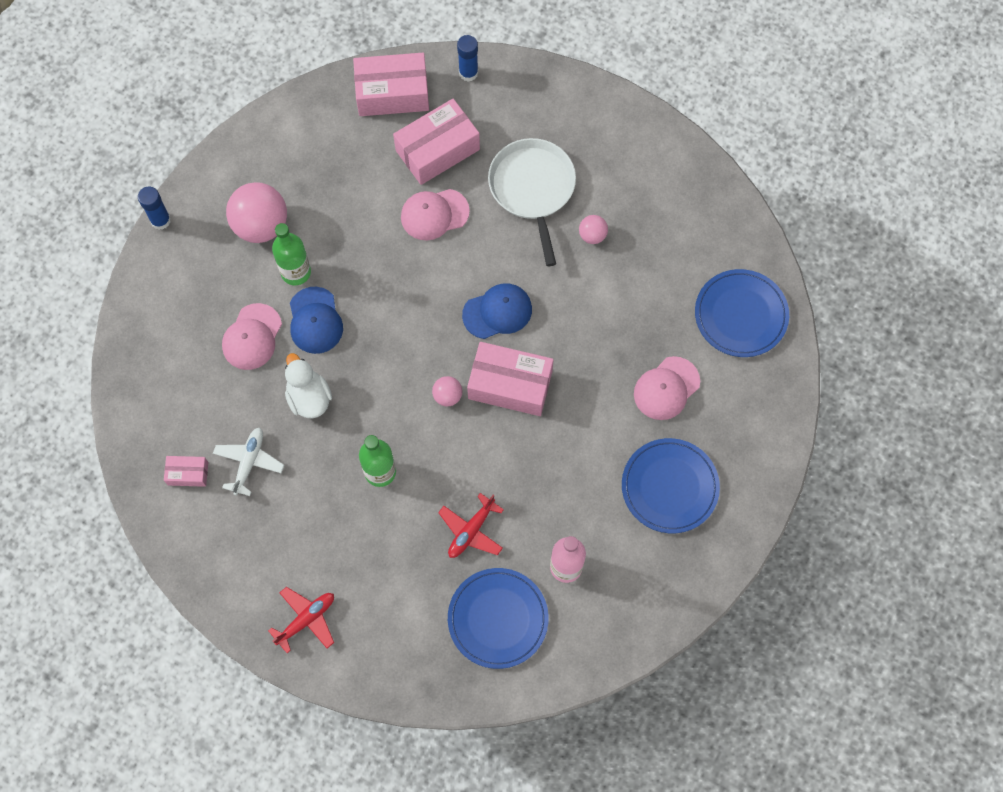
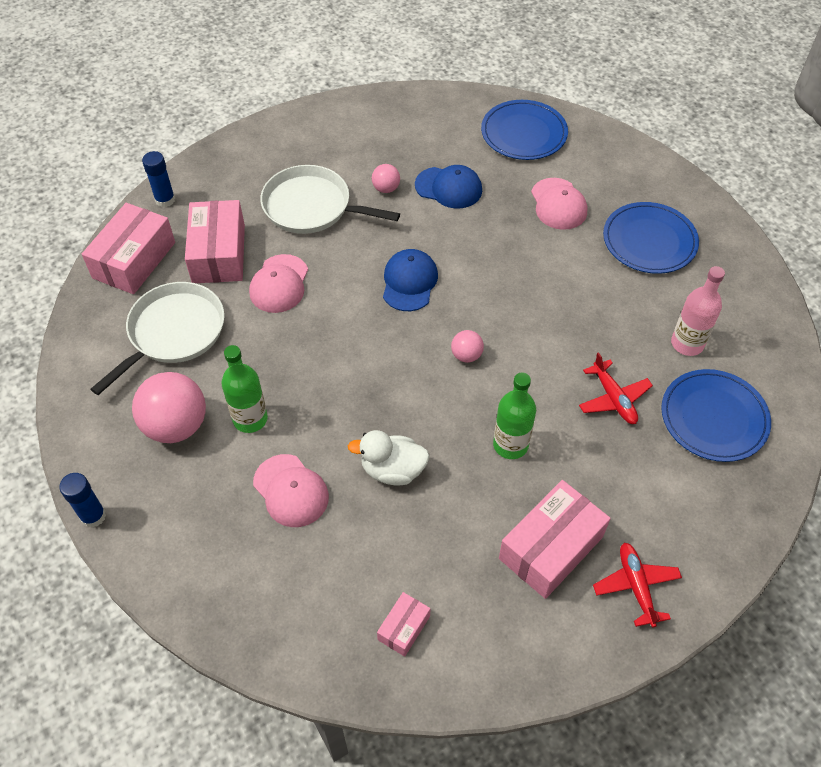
camera: 60 degrees left, 15 degrees down
(249, 462) = (428, 559): white plane -> none
(315, 320) = (314, 426): blue cap -> blue cap (448, 188)
(341, 168) = (173, 333): none -> white pan
(510, 385) = (486, 305): pink box -> pink box (550, 547)

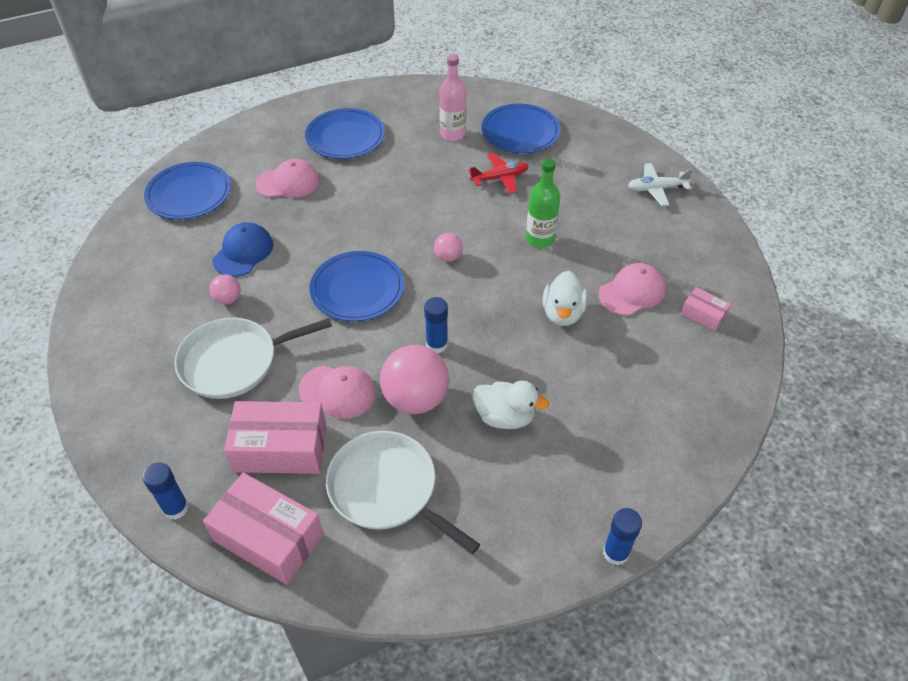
camera: 85 degrees left, 5 degrees down
(176, 426) = (509, 481): pink ball -> pink ball (415, 399)
(250, 419) = (505, 417): green bottle -> white duck
(291, 491) = (584, 385): pink cap -> pink cap (632, 292)
(312, 207) = (234, 361): white pan -> white pan turned 45 degrees clockwise
(340, 355) = (436, 345): none -> blue glue stick
(409, 282) = (357, 289): blue cap -> blue plate
(550, 547) = (629, 227): pink box -> none
(636, 586) = (656, 189): red plane -> white plane

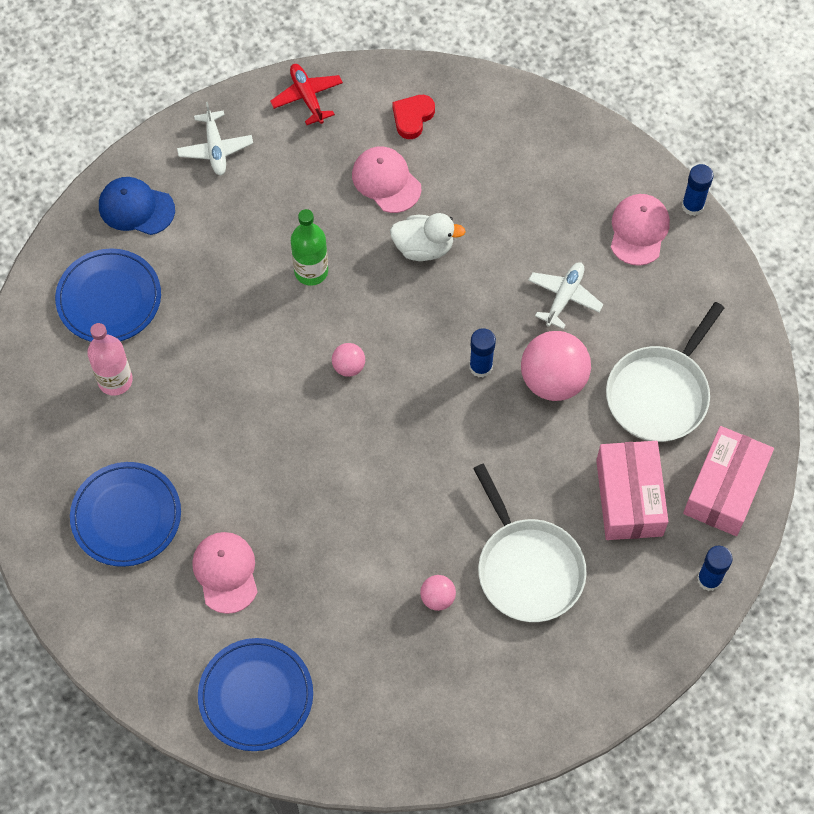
camera: 95 degrees left, 15 degrees up
(243, 252) = (359, 599): blue cap -> blue cap (136, 208)
(337, 392) = (554, 455): pink cap -> pink cap (639, 230)
(357, 289) = (408, 458): blue plate -> none
(500, 178) = (204, 318): red plane -> red plane (307, 97)
(505, 417) = (564, 297): white duck -> white plane
(703, 315) = (412, 117): pink box -> red heart

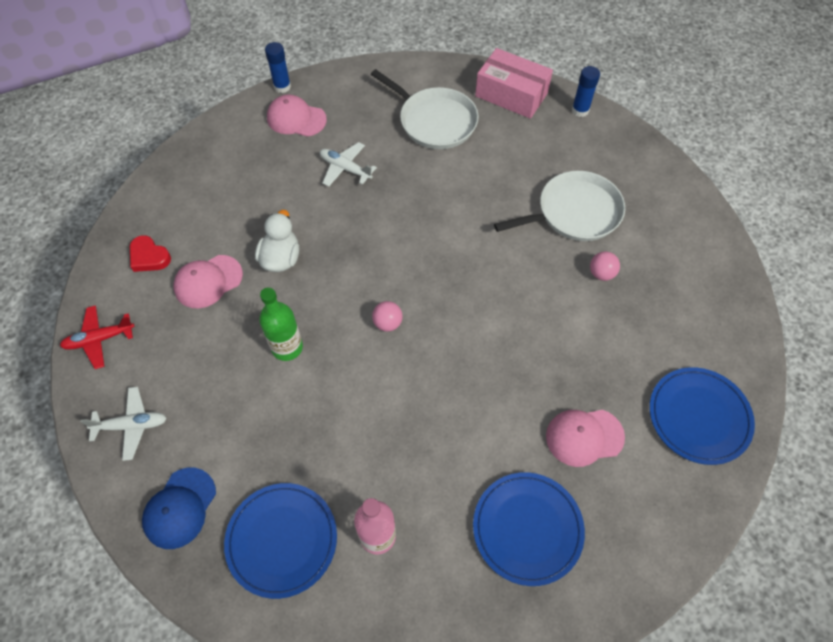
camera: 85 degrees left, 5 degrees down
(480, 367) = (399, 228): blue glue stick -> none
(553, 380) = (416, 182): pink ball -> none
(629, 498) = (517, 147): pink box -> none

